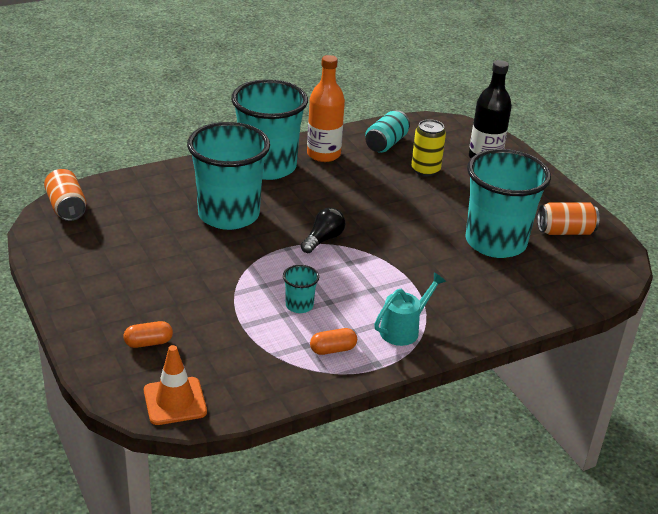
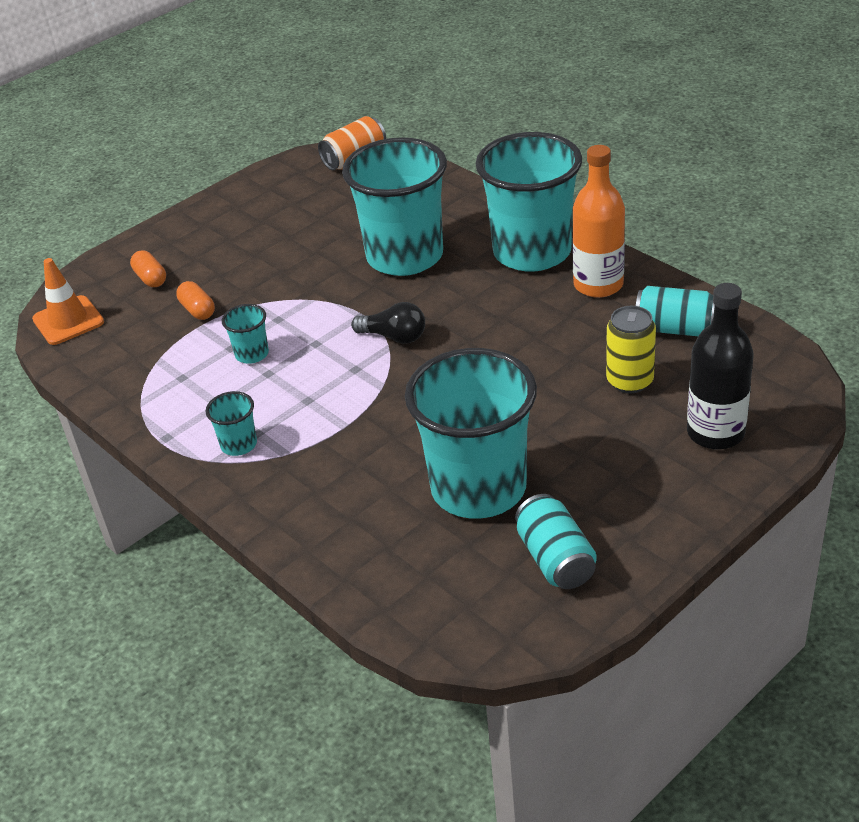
camera: 80 degrees right, 5 degrees up
(333, 349) = (181, 399): orange capsule -> orange capsule (198, 310)
(404, 329) = (239, 444): turquoise watering can -> turquoise cup
(565, 231) = (555, 559): orange can -> turquoise can

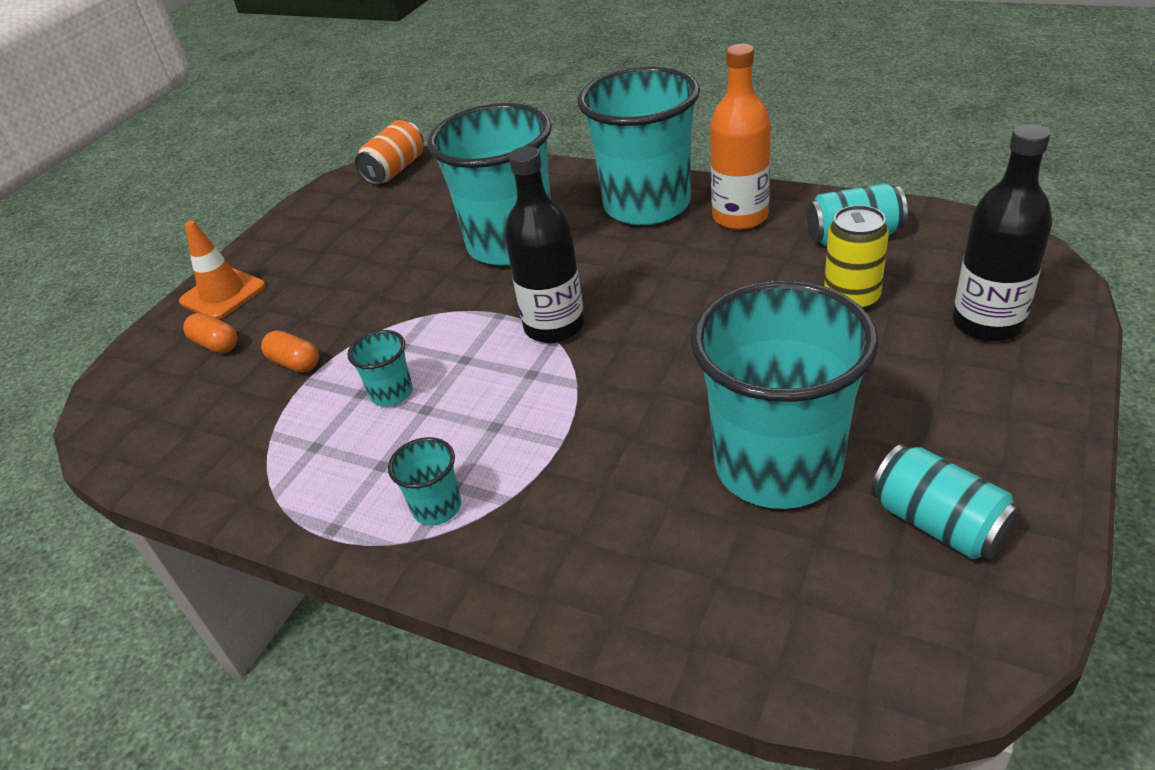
camera: 20 degrees left, 0 degrees up
(68, 321) = (126, 422): orange traffic cone -> orange traffic cone (223, 294)
(394, 337) = (554, 326): black light bulb -> black bottle

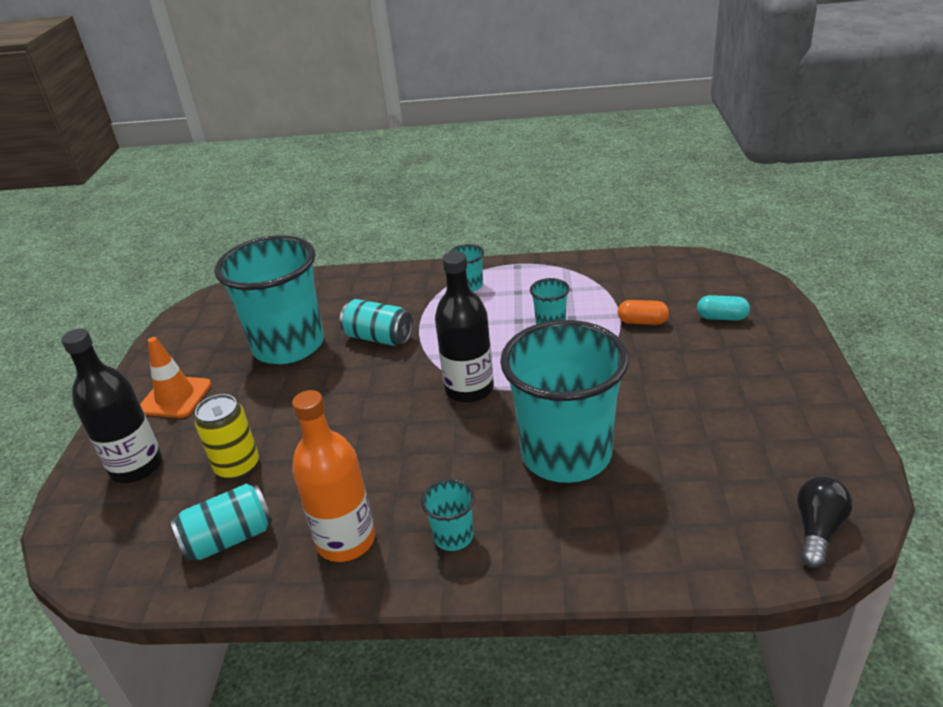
camera: 155 degrees right, 5 degrees down
(216, 344) = (722, 317): orange capsule -> turquoise capsule
(223, 294) = (780, 349): orange traffic cone -> orange traffic cone (175, 397)
(395, 170) = (817, 530): orange can -> black light bulb
(647, 205) = (453, 536): turquoise cup -> turquoise cup, size x0.41
(938, 524) = (205, 342): turquoise can -> turquoise can (379, 338)

